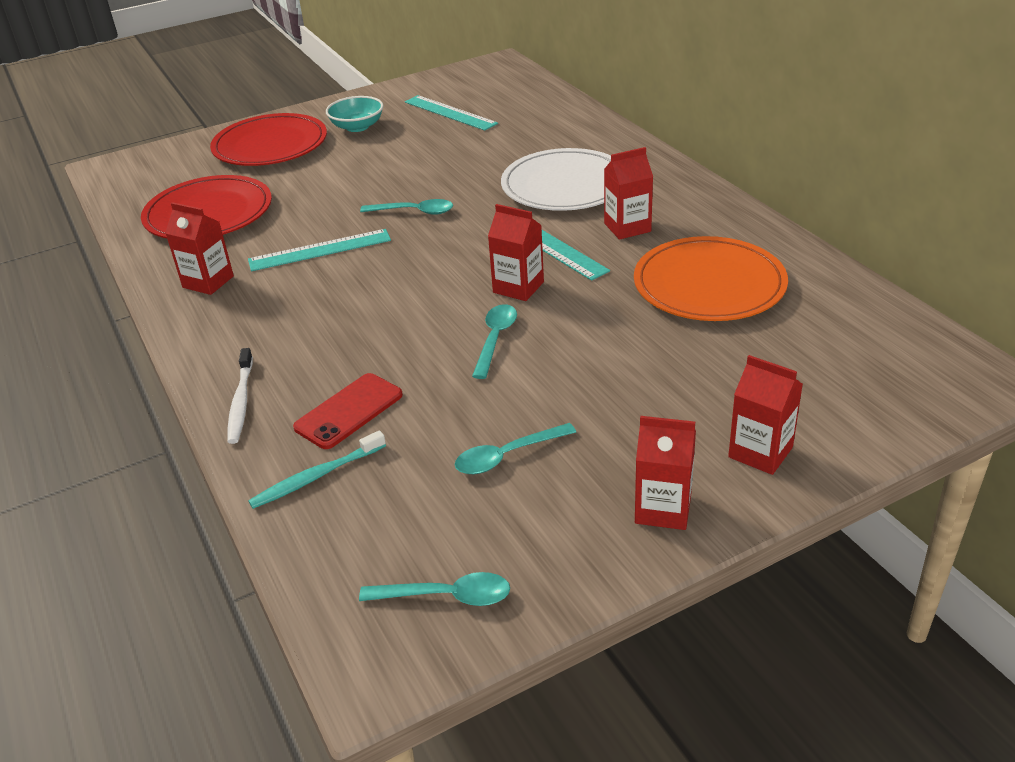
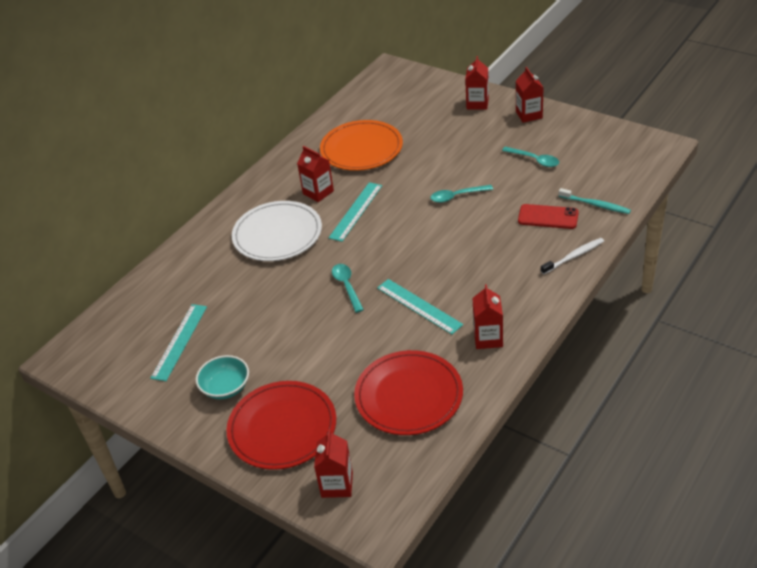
camera: 115 degrees left, 5 degrees up
(446, 596) = (618, 144): turquoise spoon -> none
(518, 287) = (405, 207): red carton -> red carton (337, 484)

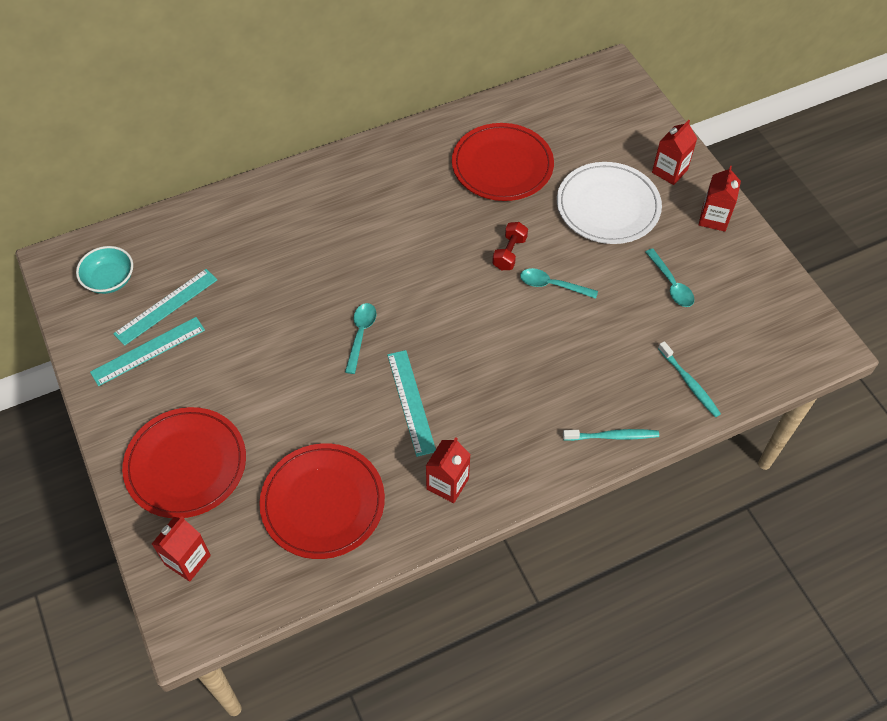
camera: 25 degrees right, 15 degrees up
(226, 387) = (169, 386): turquoise bowl -> turquoise bowl (109, 280)
(277, 234) = (342, 229): white plate -> white plate (608, 206)
(318, 192) = (418, 198): red carton -> none
(356, 211) = (437, 245): turquoise ruler -> turquoise ruler (148, 351)
(361, 149) = (502, 165): orange plate -> red plate
(411, 193) = (509, 253): none -> red dumbbell
(548, 217) = (626, 369): red phone -> none
(574, 256) = (613, 436): white toothbrush -> turquoise toothbrush

